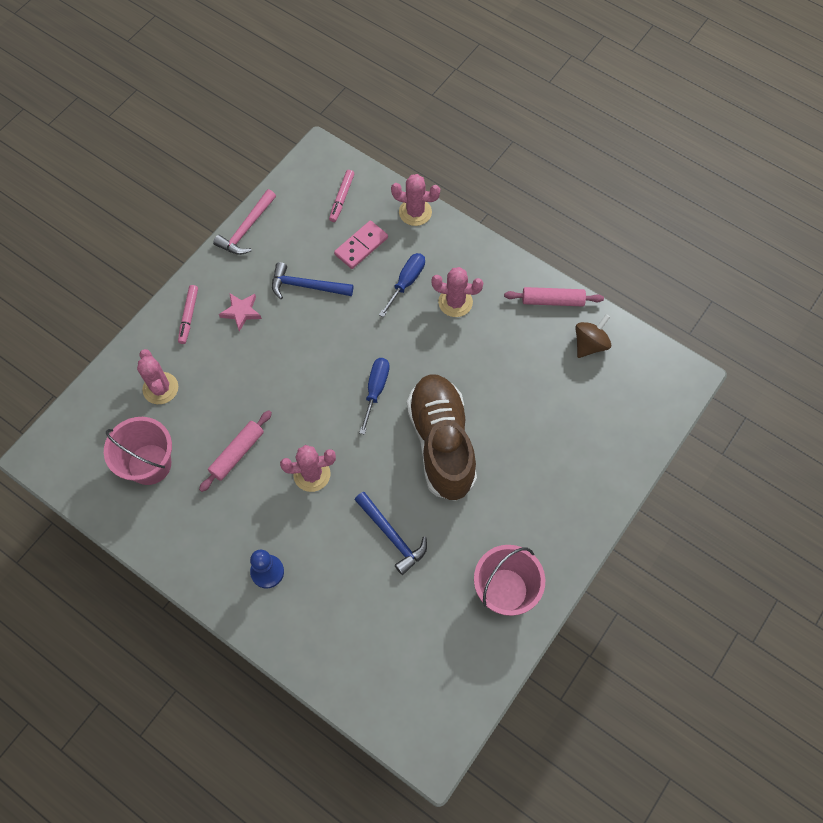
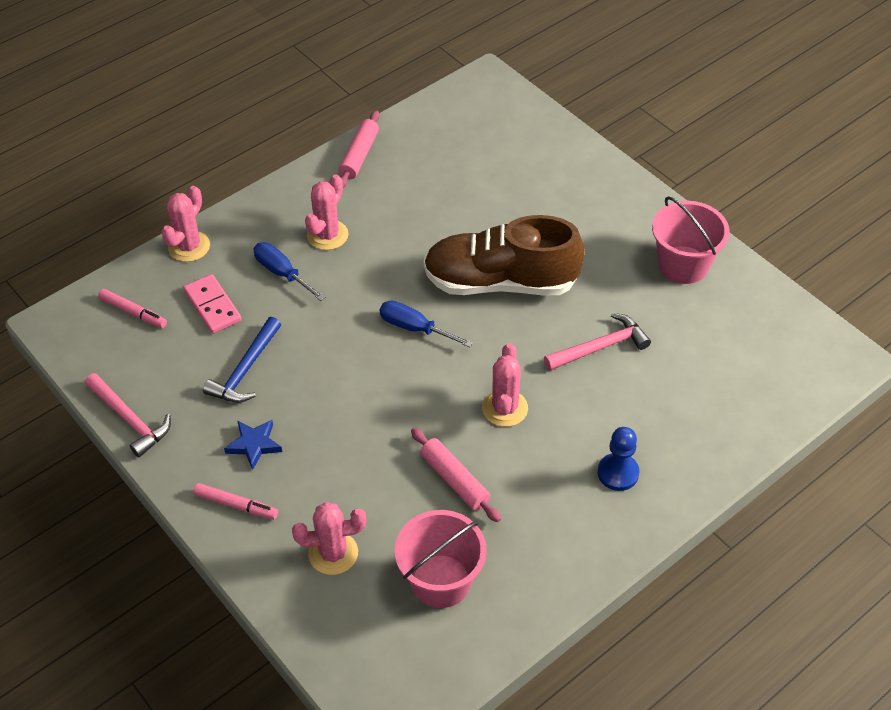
camera: 75 degrees left, 15 degrees down
(241, 312) = (254, 445): pink star -> blue star
(392, 536) = (600, 347): blue hammer -> pink hammer
(590, 344) = (423, 139): brown spinning top -> none

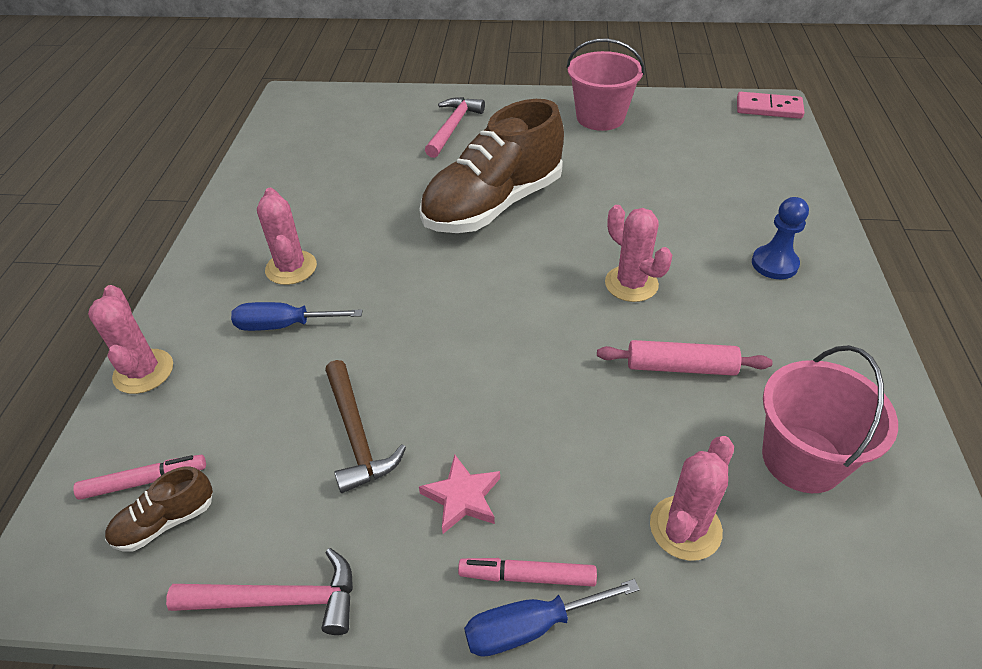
camera: 45 degrees left, 5 degrees down
(123, 341) = (165, 522): none -> brown shoe
(213, 306) = (241, 404): pink domino -> pink domino (768, 108)
(236, 505) = (527, 576): pink marker -> pink marker turned 150 degrees counterclockwise
(245, 370) = (357, 435): blue hammer -> brown hammer
(254, 445) = (462, 497): blue star -> pink star
(359, 156) = (243, 196): pink rolling pin -> none
(414, 328) = (472, 281): blue screwdriver -> blue screwdriver (530, 626)
(600, 347) = (629, 196): pink hammer -> pink hammer (453, 127)

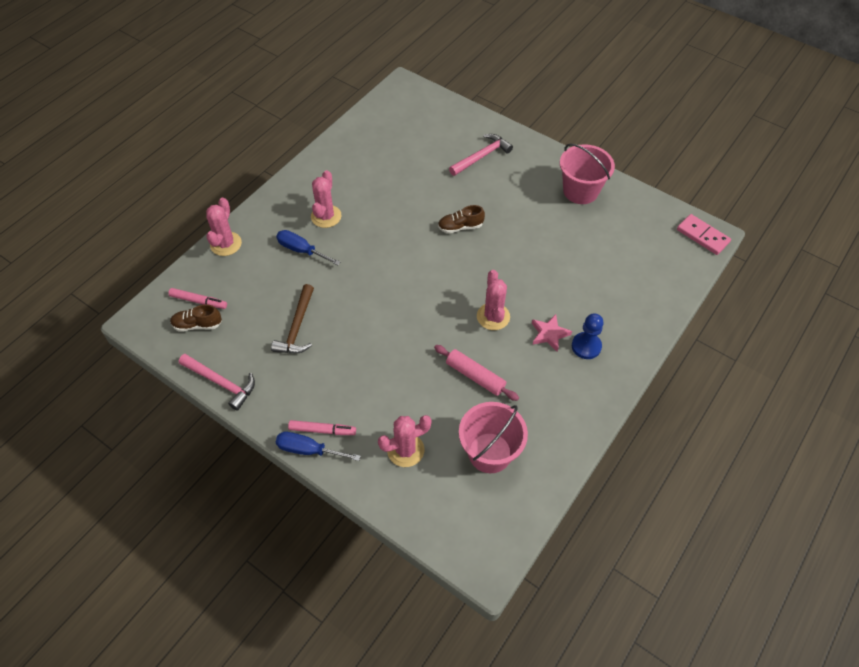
camera: 30 degrees right, 10 degrees up
(462, 497) = (321, 382): pink star -> pink star (549, 334)
(493, 205) = (460, 227): brown shoe -> brown shoe, size x0.41
(527, 576) = (322, 430): pink marker -> pink marker turned 150 degrees clockwise

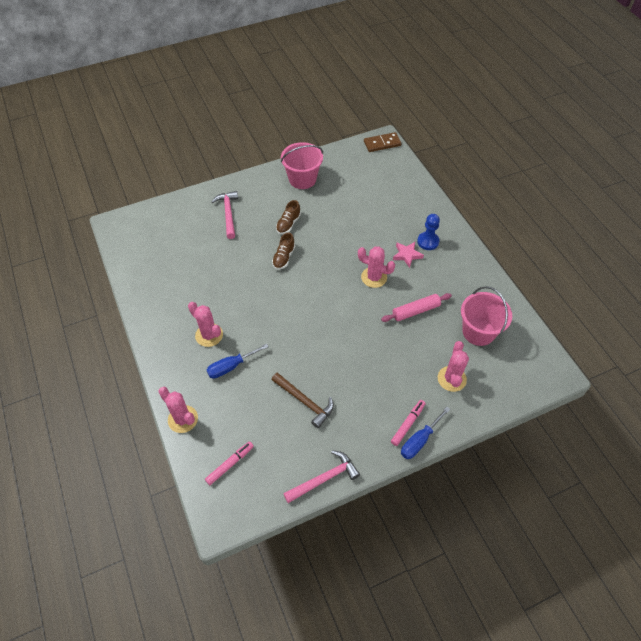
camera: 60 degrees left, 0 degrees up
(197, 325) = (254, 474): brown shoe -> brown shoe (288, 224)
(702, 236) = (382, 143): pink domino -> brown domino

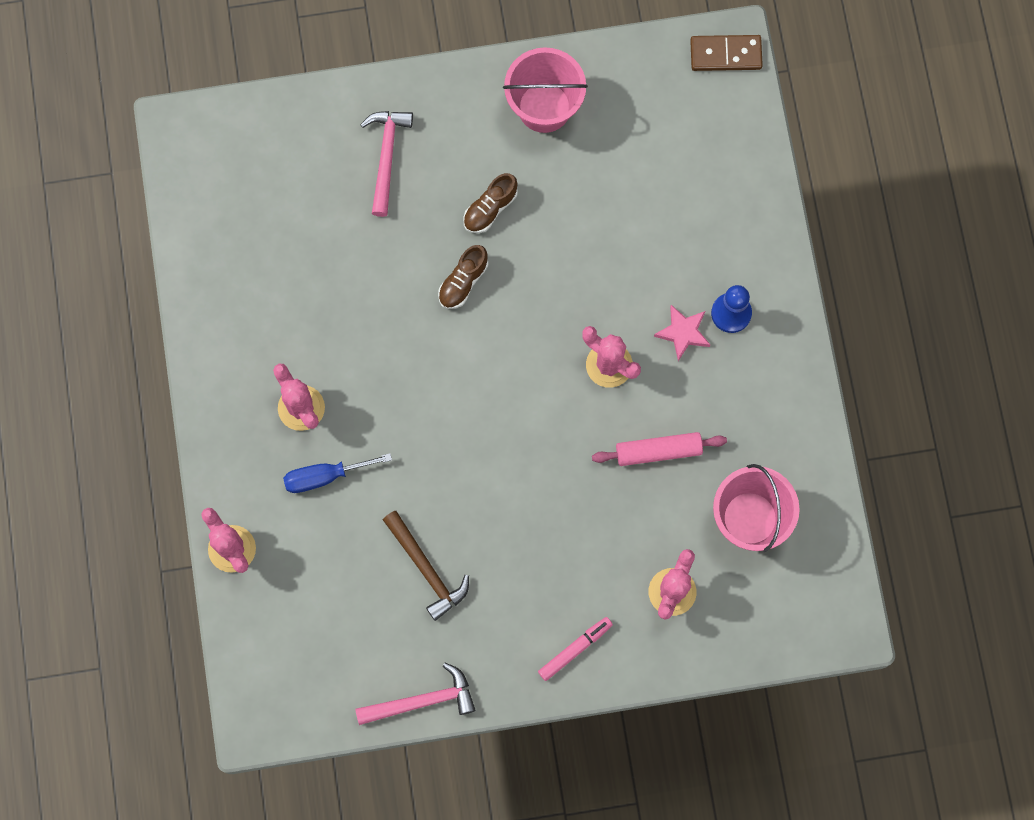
camera: 15 degrees right, 20 degrees up
(230, 464) = (288, 641): pink marker -> none
(419, 440) = (584, 680): blue screwdriver -> none

